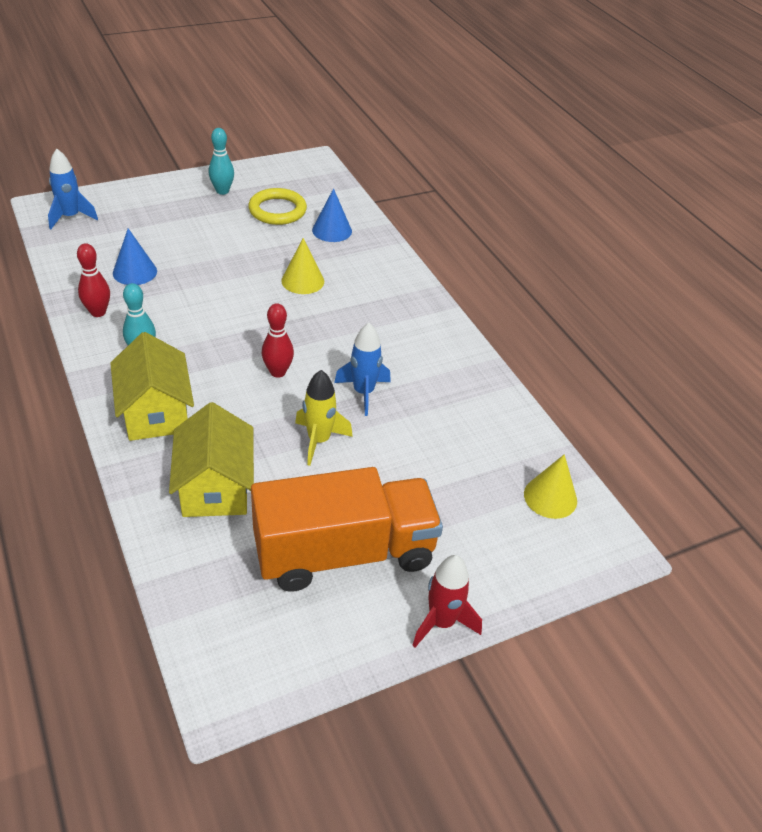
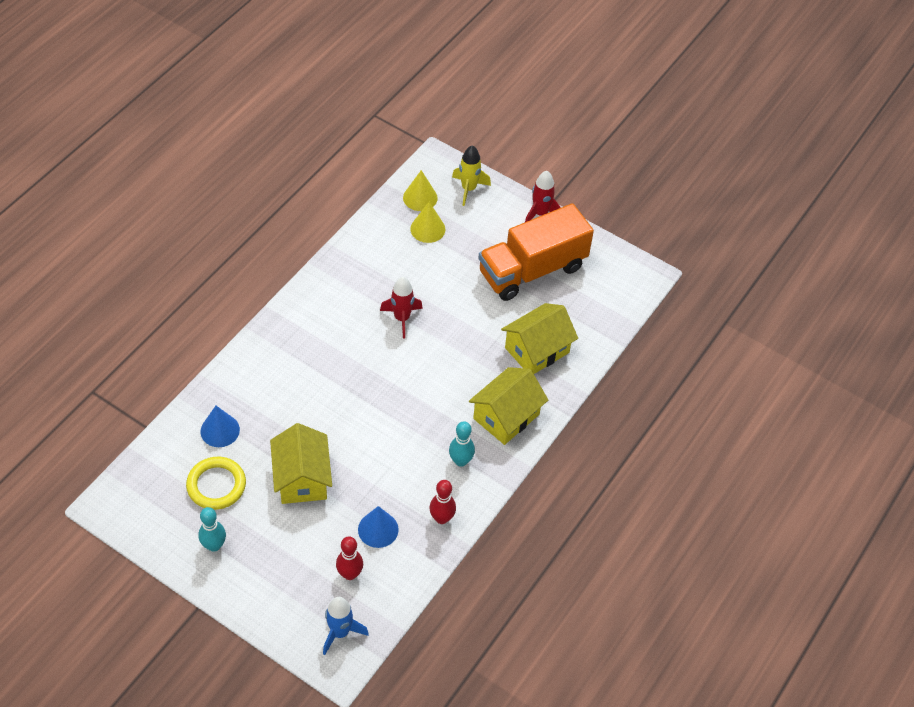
camera: 120 degrees left, 10 degrees up
(235, 253) = (302, 478): none -> yellow house
(278, 372) = (418, 373): red bowling pin -> red bowling pin (350, 574)
(302, 281) = (305, 413): yellow cone -> yellow cone (427, 229)
(319, 440) = (462, 320): yellow rocket -> yellow rocket (468, 189)
(344, 553) = (532, 270): orange truck -> orange truck turned 75 degrees counterclockwise
(363, 392) = (402, 318): blue rocket -> red rocket

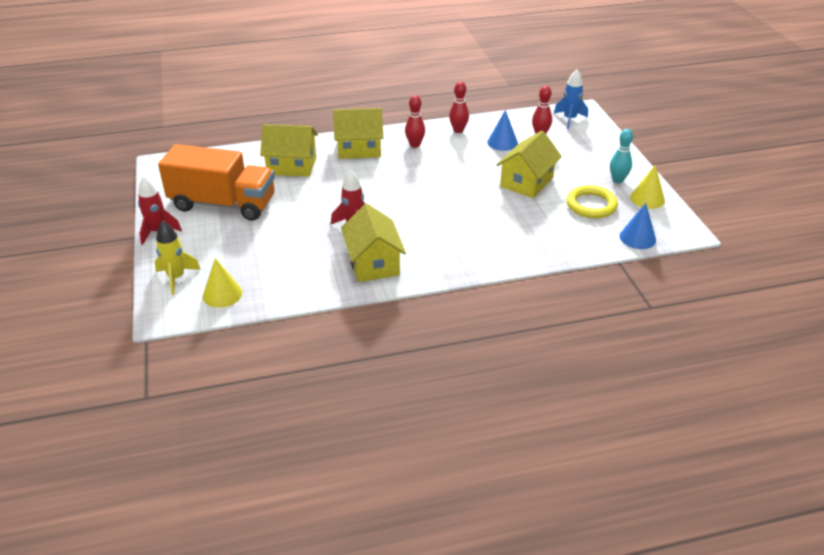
camera: 135 degrees left, 15 degrees down
(220, 430) = (562, 231): blue cone -> blue cone (637, 238)
(344, 291) = (373, 263): none -> yellow house
(427, 229) = (251, 268): yellow cone -> yellow cone (647, 199)
(460, 461) = (415, 145): turquoise bowling pin -> red bowling pin

